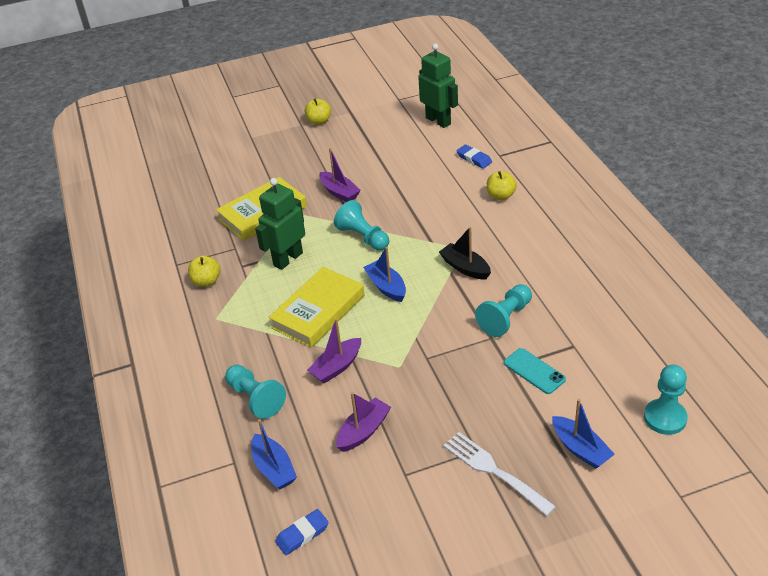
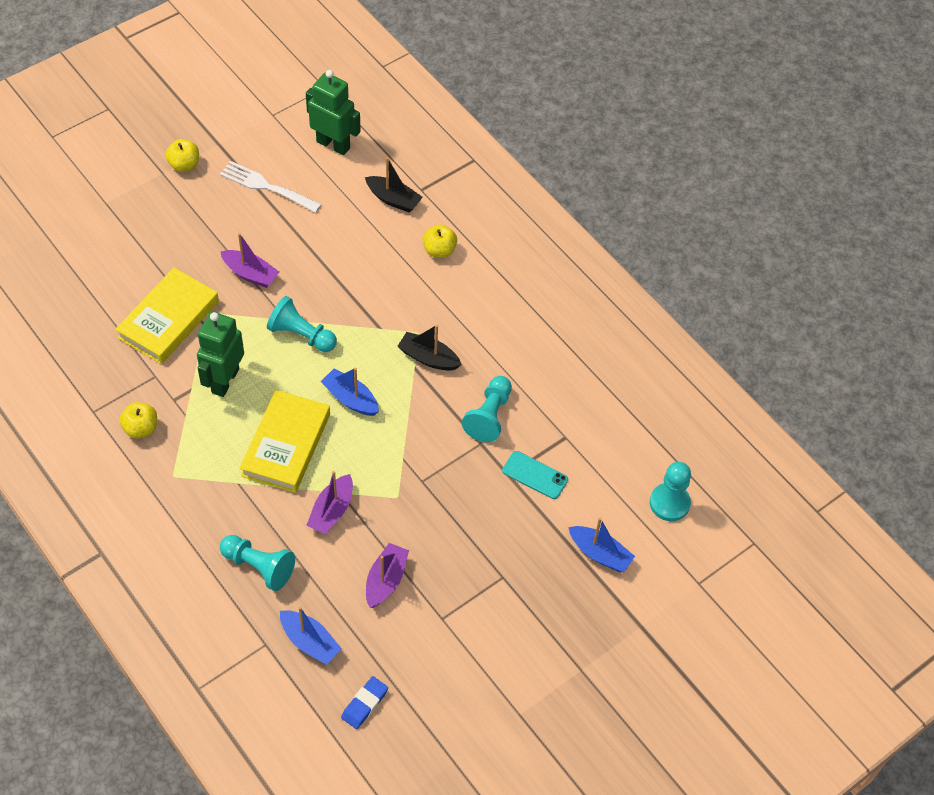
camera: 25 degrees left, 15 degrees up
(474, 159) = (393, 199): blue eraser -> black boat
(494, 471) = (526, 595): white fork -> white fork (267, 186)

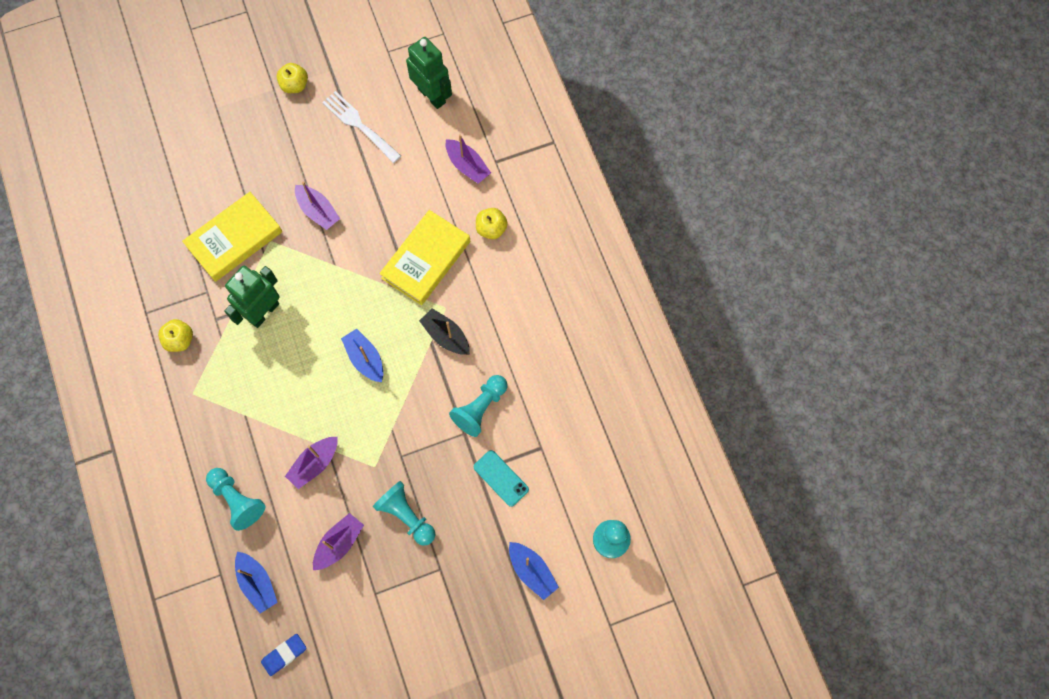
camera: 20 degrees right, 15 degrees up
(286, 445) = (296, 389): yellow book -> yellow book (426, 260)
(301, 335) = (343, 284): turquoise pawn -> turquoise pawn (406, 515)
(393, 199) = (467, 166): black boat -> purple boat

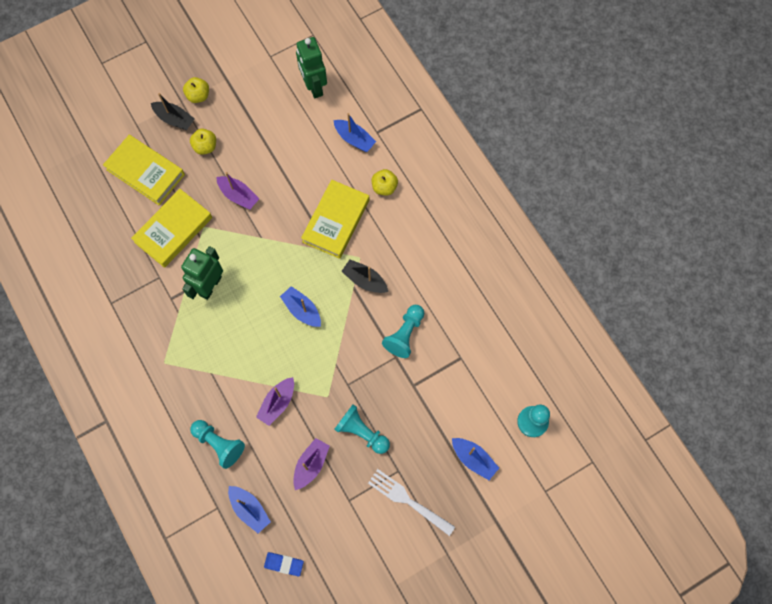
camera: 10 degrees left, 0 degrees up
(180, 340) = (144, 320): yellow apple -> yellow apple (205, 147)
(215, 165) = (145, 172): none -> yellow book
(261, 109) = (174, 119): none -> black boat
(284, 655) = (284, 564): blue eraser -> blue eraser turned 60 degrees clockwise
(359, 125) = (259, 120): white fork -> white fork (408, 500)
(432, 95) = (314, 86): green robot -> green robot turned 150 degrees counterclockwise
(467, 166) = (354, 139): purple boat -> blue boat
(501, 478) = (433, 388): turquoise phone -> none

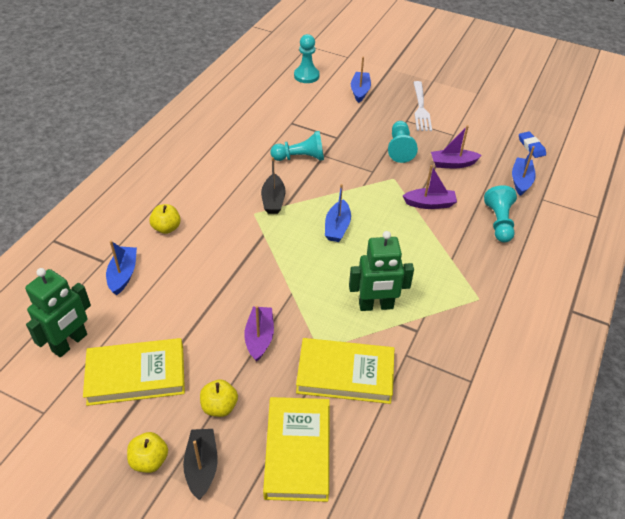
camera: 125 degrees left, 25 degrees down
(336, 221) = (229, 246): yellow book -> yellow book (136, 375)

